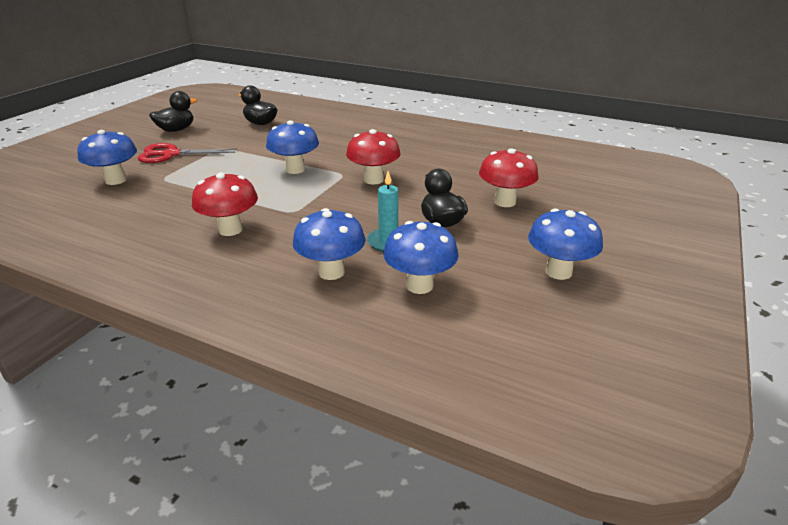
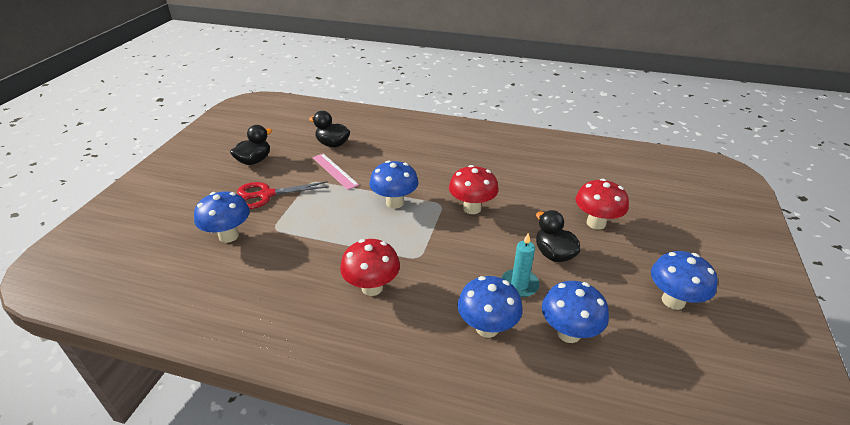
camera: 10 degrees left, 5 degrees up
(249, 142) = (334, 171): none -> pink ruler

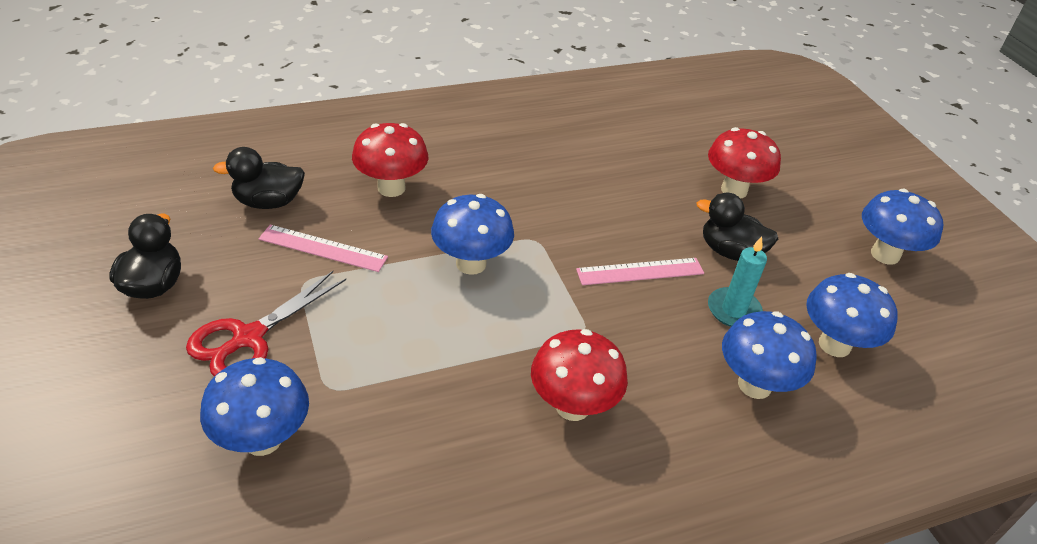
camera: 40 degrees left, 5 degrees up
(472, 208) = (580, 229): red mushroom -> red mushroom (391, 188)
(483, 242) = (640, 272): none -> pink ruler

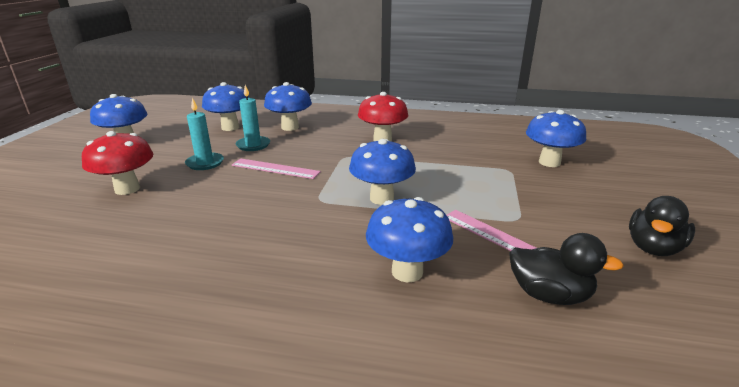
camera: 145 degrees left, 15 degrees down
(248, 338) = (561, 199): red scissors -> none
(391, 188) = (407, 272): red mushroom -> blue mushroom
(730, 252) = (205, 163): black duck -> turquoise candle

